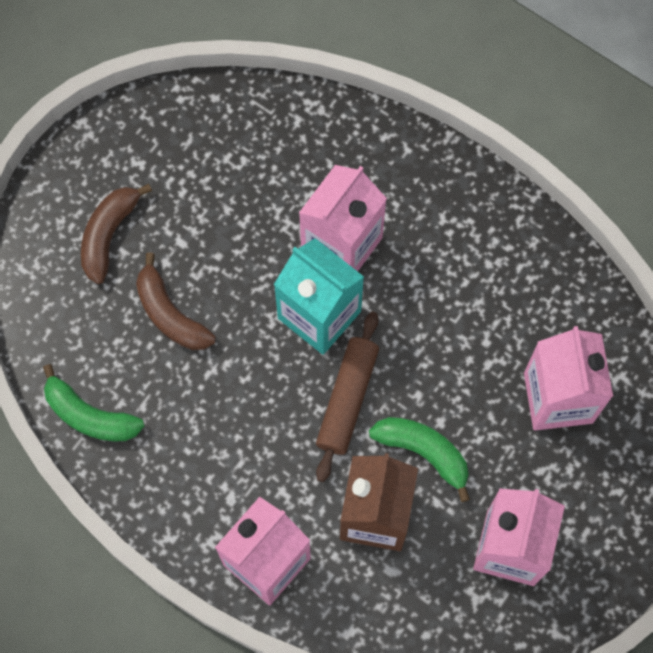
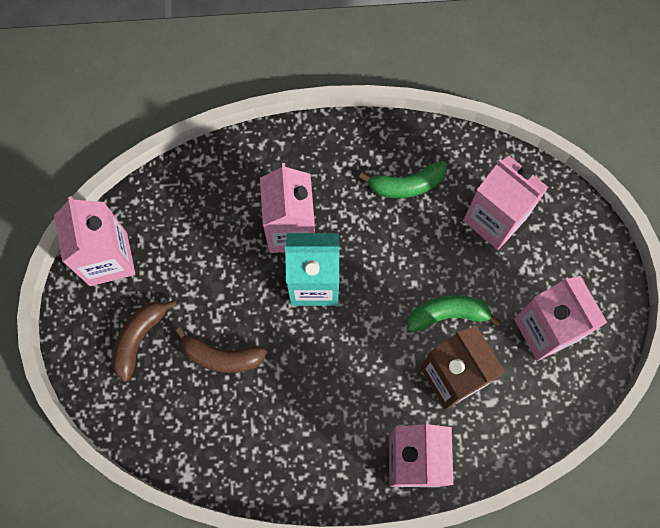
camera: 40 degrees left, 0 degrees up
(90, 415) = (224, 463): green banana -> green banana (407, 185)
(109, 235) = (139, 339): brown banana -> brown banana turned 45 degrees clockwise
(143, 135) = (108, 259): none -> pink carton
(347, 399) = (375, 320): brown rolling pin -> none

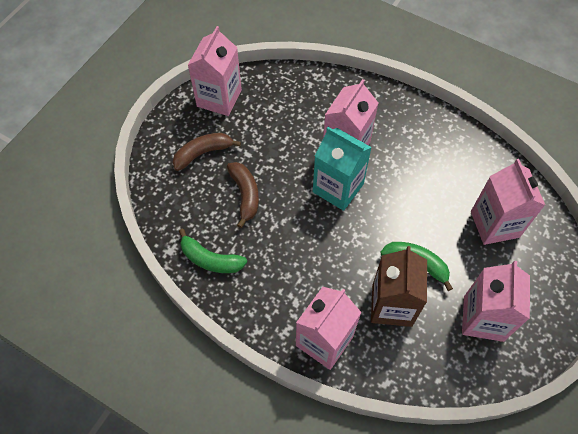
camera: 35 degrees right, 10 degrees down
(221, 357) = (245, 195): brown banana -> brown banana turned 150 degrees counterclockwise
(407, 185) = (445, 166): green banana -> green banana (210, 259)

